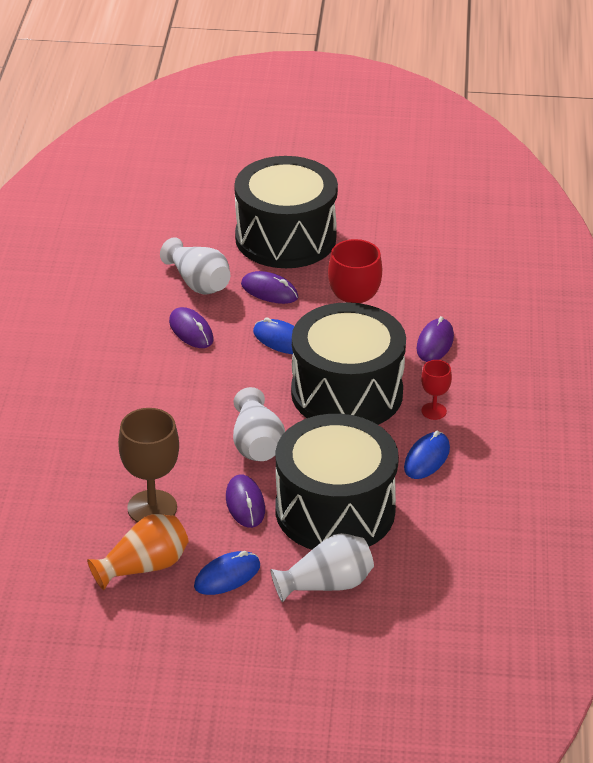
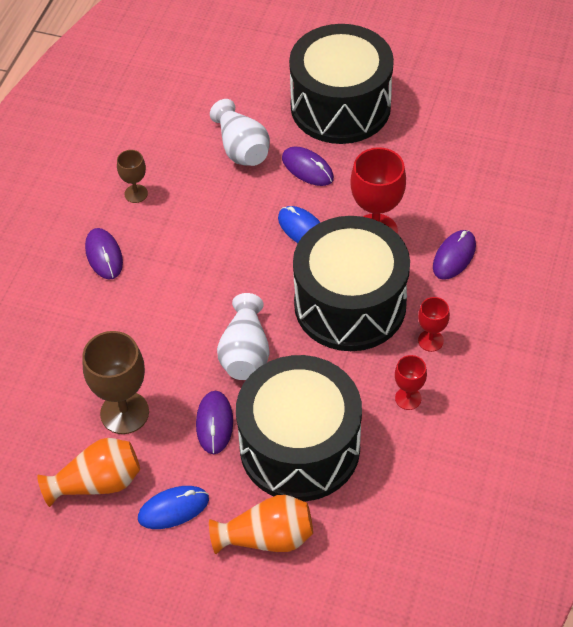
camera: 15 degrees right, 15 degrees up
(103, 331) = (136, 193): none -> brown goblet
(191, 331) = (219, 205): purple mouse -> purple mouse (104, 255)
(326, 584) = (267, 537): white vase -> orange vase
(427, 458) = (408, 398): blue mouse -> red goblet

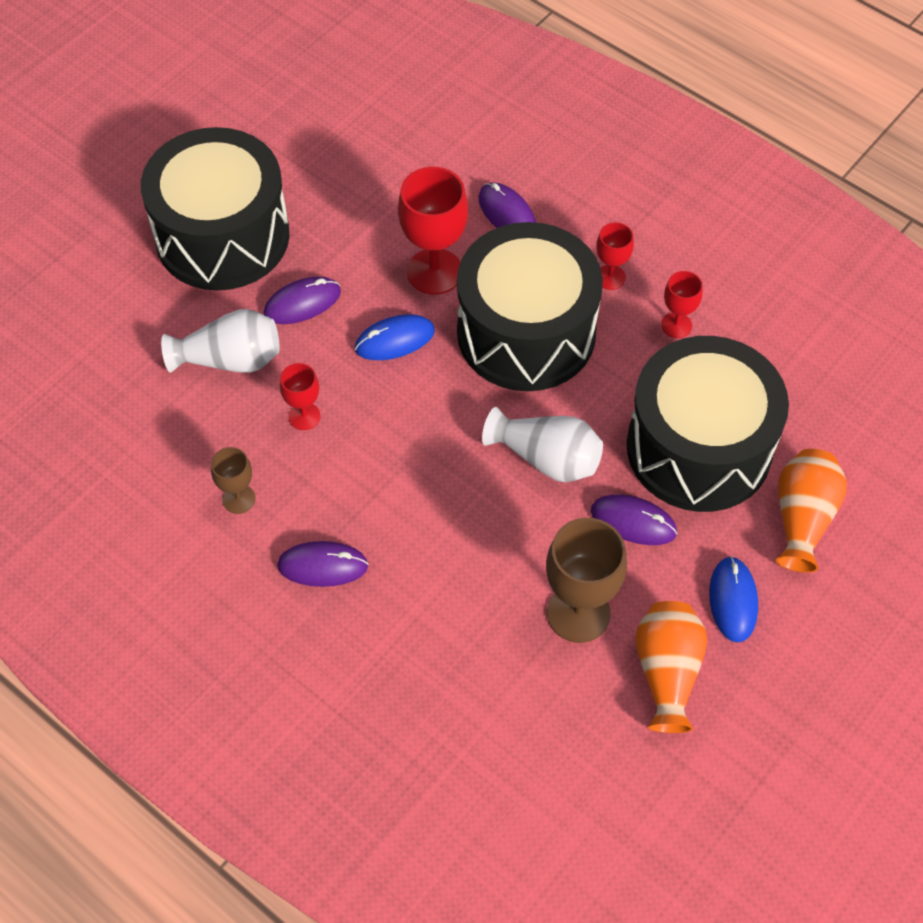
camera: 70 degrees left, 5 degrees up
(215, 203) = (304, 416): none -> red goblet

